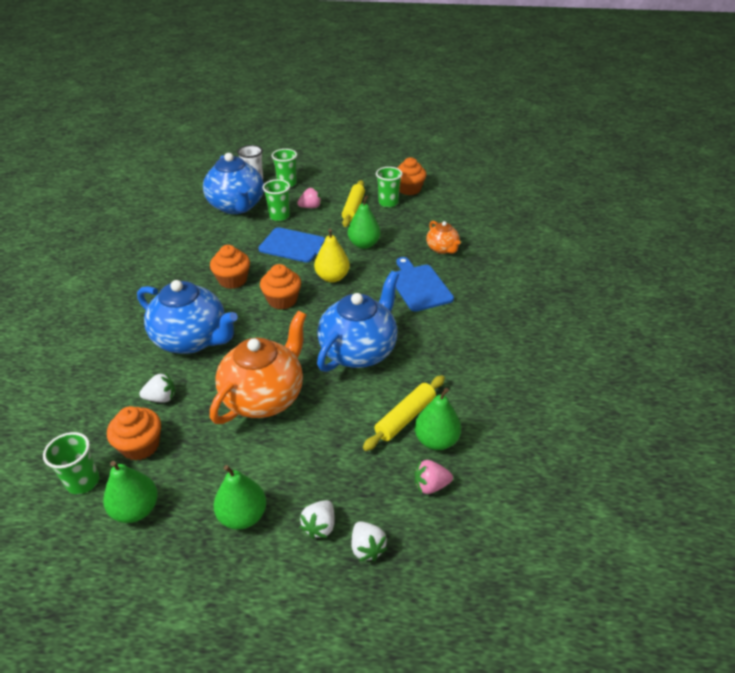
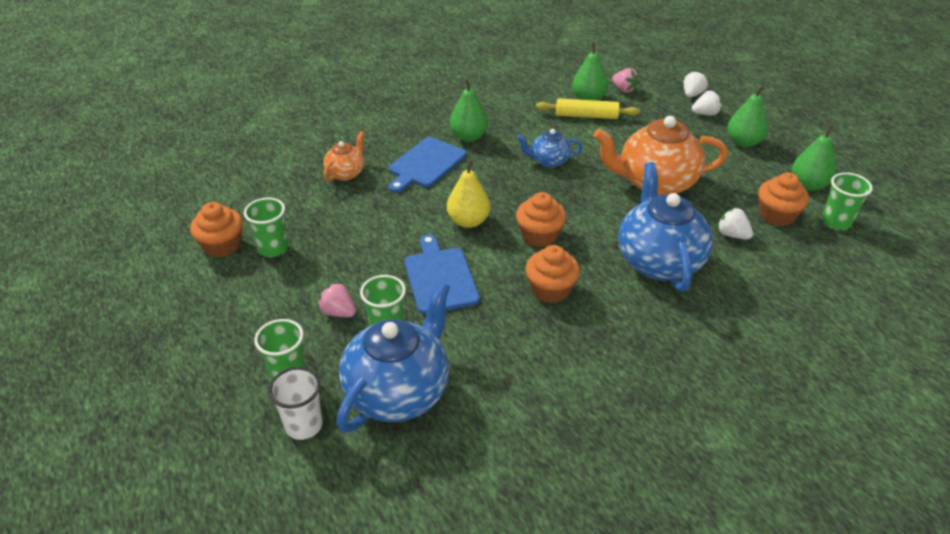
camera: 125 degrees left, 0 degrees up
(353, 208) = (311, 271): yellow rolling pin -> none
(359, 351) = (549, 161): blue teapot -> blue teapot, size x0.51
(364, 244) = (386, 227): green pear -> green pear (469, 137)

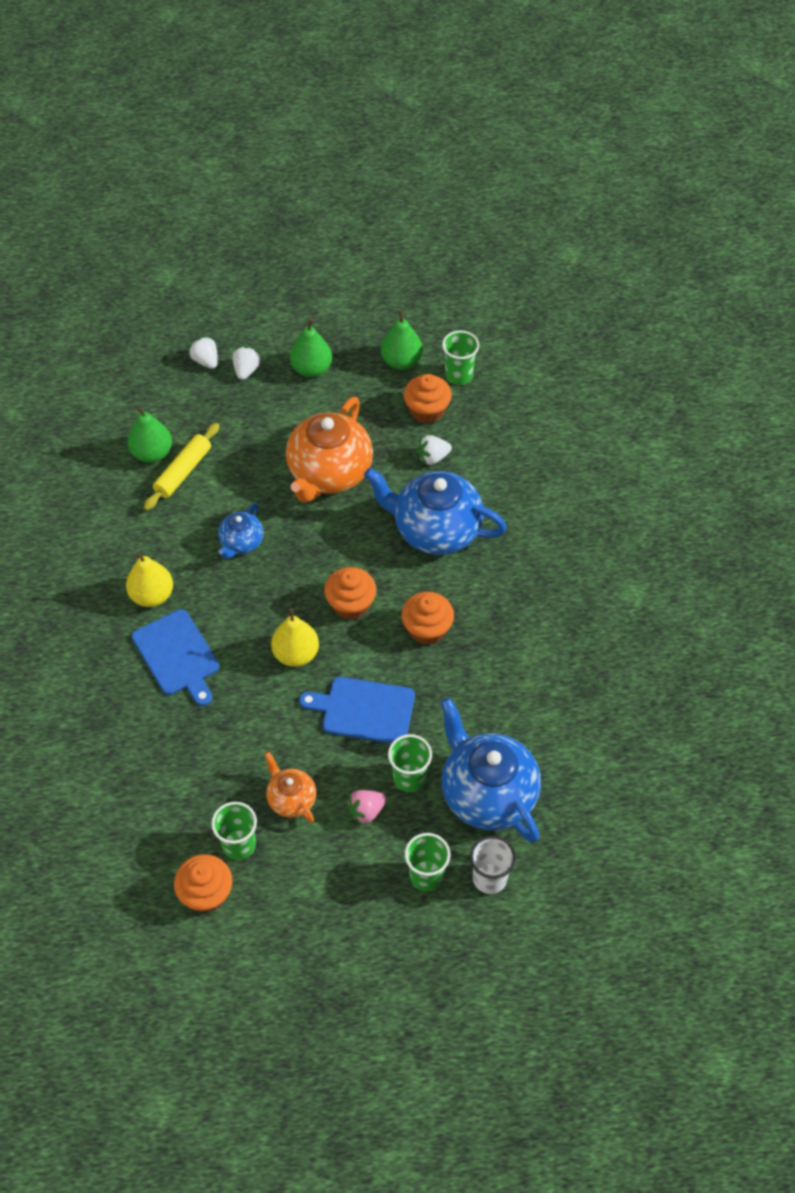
camera: 65 degrees left, 15 degrees up
(346, 173) = (146, 737): orange teapot -> orange teapot (291, 799)
(469, 137) = (152, 595): green pear -> yellow pear
(624, 89) = (156, 413): pink strawberry -> none

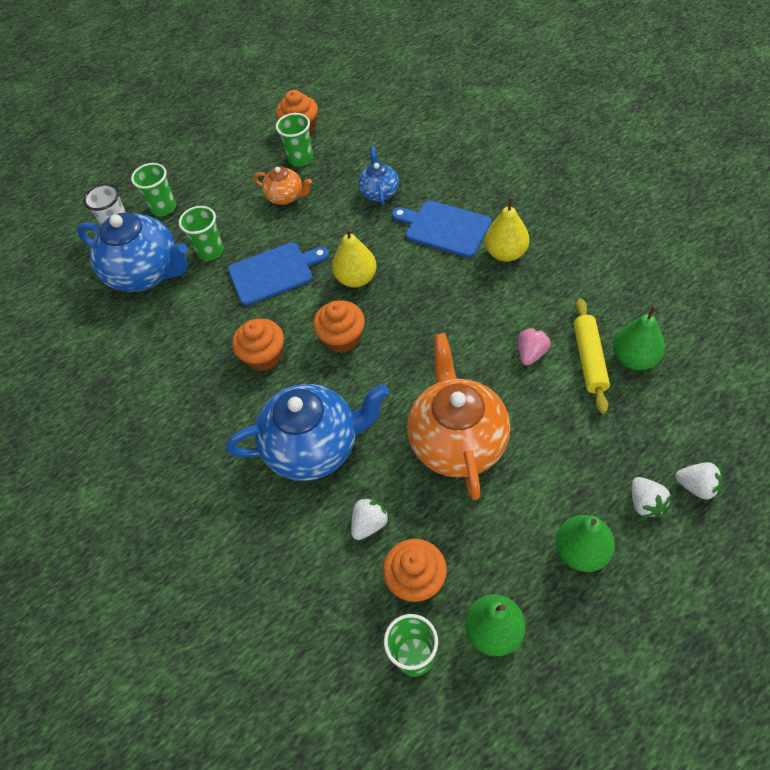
camera: 155 degrees right, 0 degrees up
(241, 543) = (477, 331): blue teapot -> blue teapot (379, 192)
(366, 811) = (228, 218): pink strawberry -> pink strawberry (531, 353)

